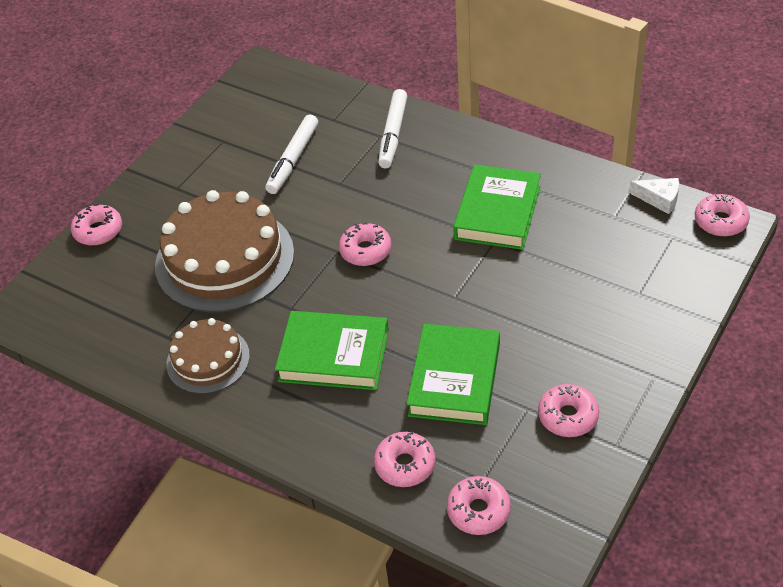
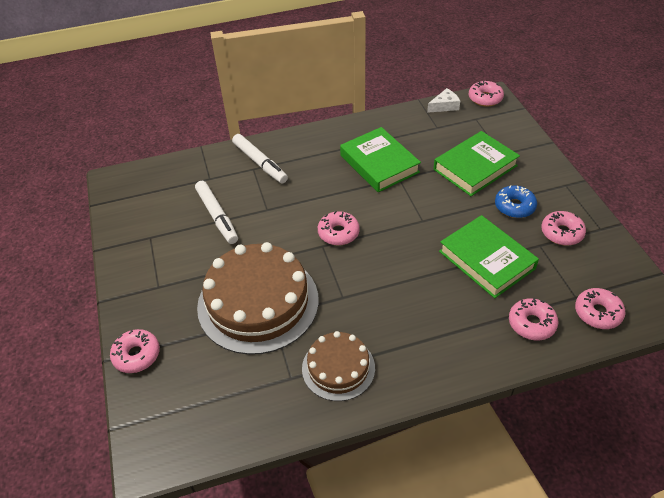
camera: 50 degrees left, 0 degrees up
(334, 356) = (408, 301): green book -> green book (475, 167)
(563, 354) = (514, 206): none -> blue donut

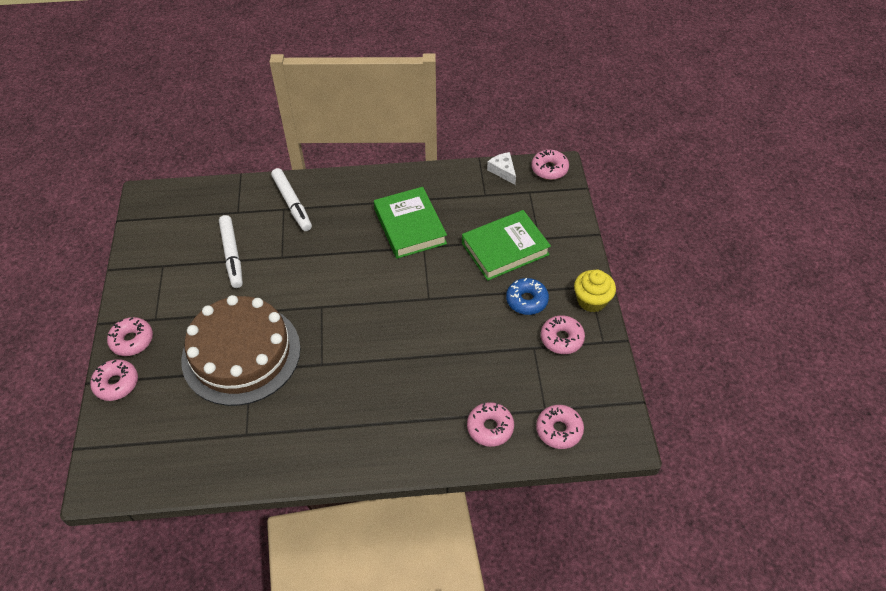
camera: 10 degrees right, 5 degrees up
(338, 233) = (341, 296): pink donut -> pink donut (132, 340)
(338, 368) = (292, 434): brown cake -> none
(444, 106) = (503, 171): white cheese -> white cheese turned 105 degrees counterclockwise
(486, 260) = (474, 353): green book -> none
(573, 196) = (591, 300): none -> yellow cupcake

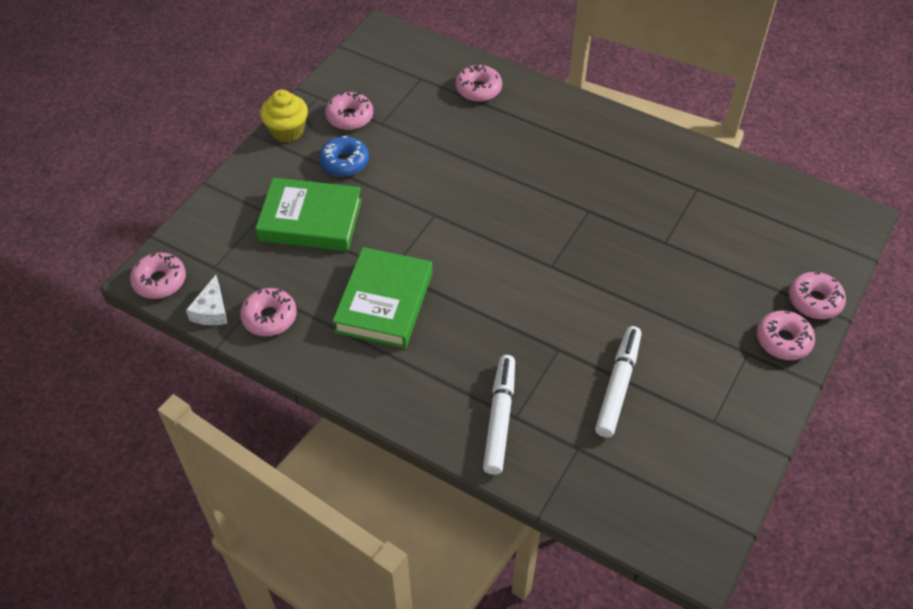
camera: 145 degrees left, 0 degrees up
(241, 353) = (665, 262): brown cake -> none
(559, 430) = (425, 61): pink donut -> pink donut (269, 317)

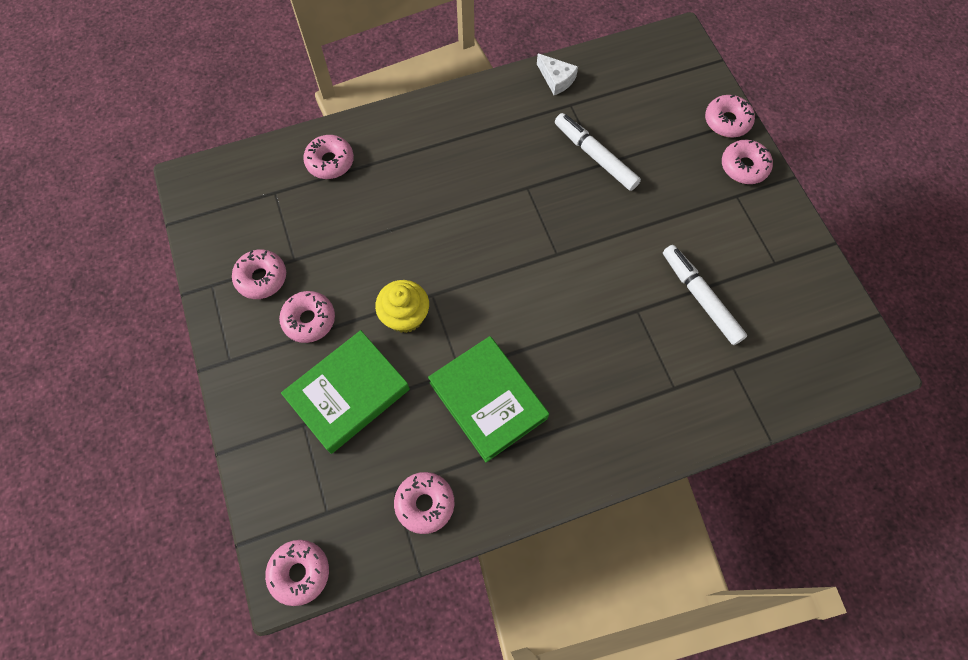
camera: 50 degrees left, 15 degrees up
(211, 310) = (374, 548): white cheese -> white cheese (556, 79)
(287, 131) = (226, 339): yellow cupcake -> yellow cupcake (405, 316)
(344, 162) = (309, 320): blue donut -> pink donut
(499, 418) = (666, 400): white marker -> white marker (595, 156)

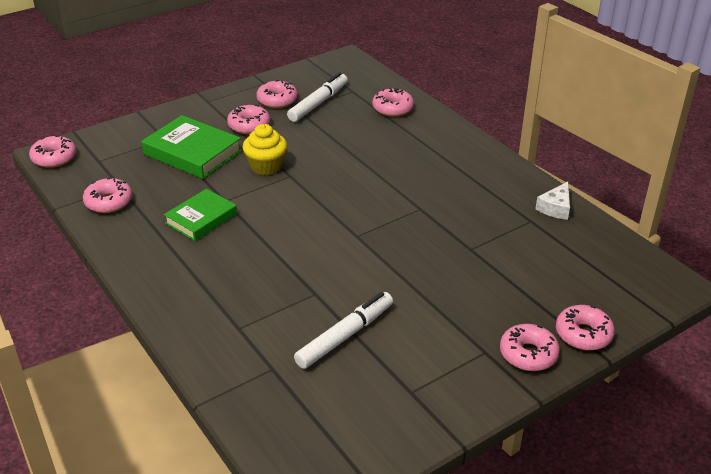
camera: 75 degrees right, 30 degrees down
(488, 400) = (201, 219): green book -> green book, size x0.66
(595, 156) = (478, 244): white marker -> white marker (318, 103)

